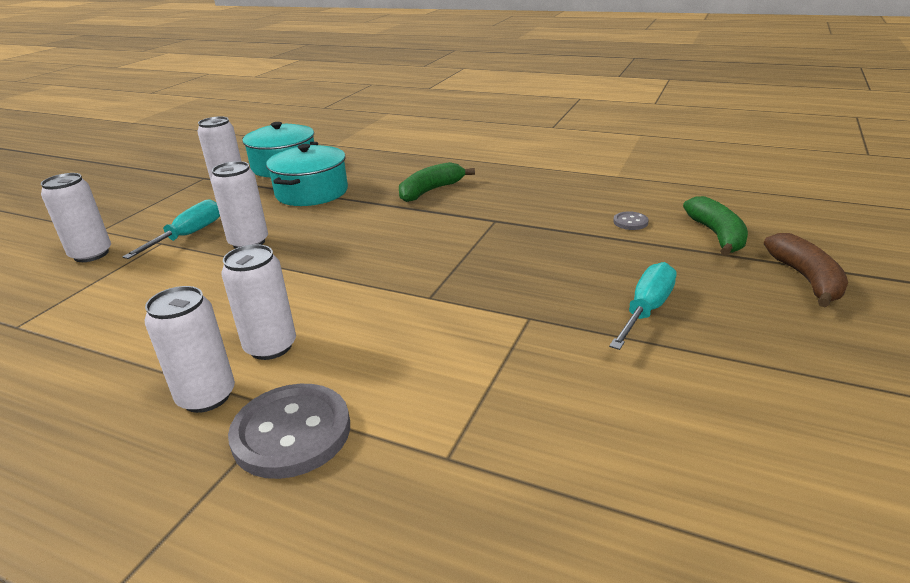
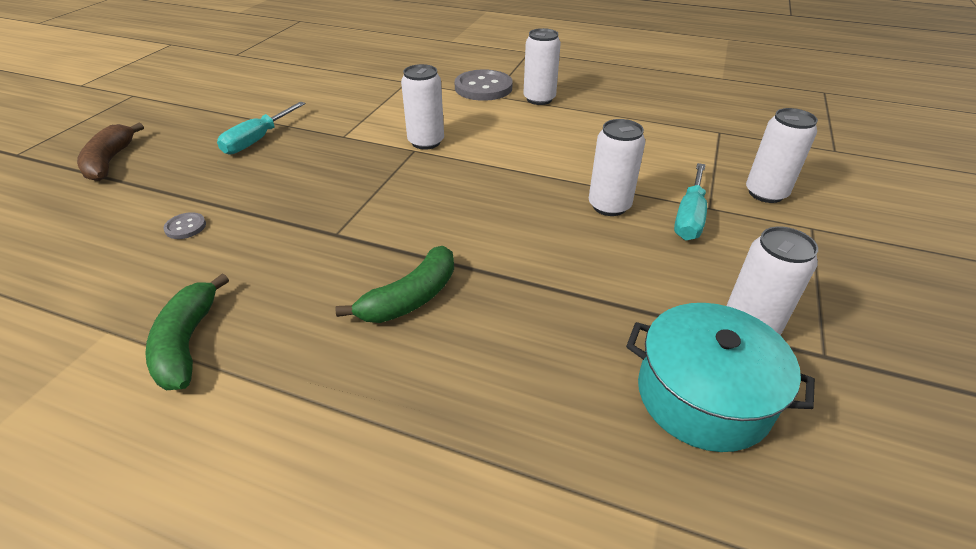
camera: 175 degrees right, 10 degrees up
(270, 347) = (519, 120): white can -> white can (426, 142)
(312, 192) = (593, 300): turquoise pot -> none
(717, 235) = (118, 207): green banana -> green banana (187, 343)

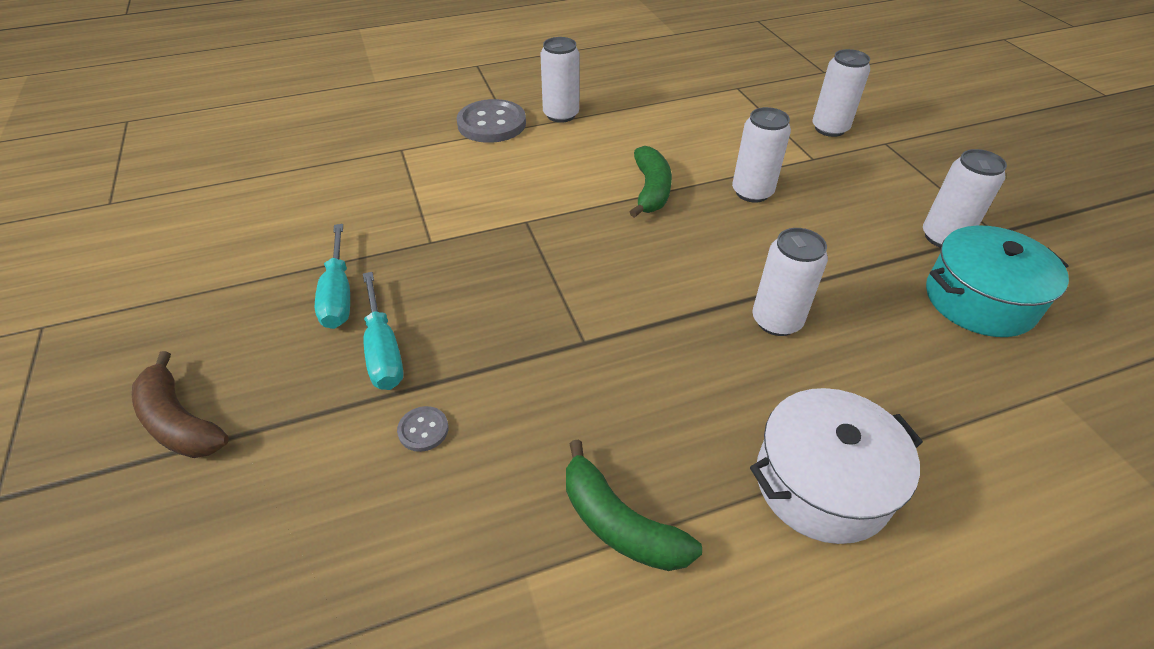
camera: 40 degrees left, 5 degrees up
(335, 419) = (822, 482): none -> white pot
(411, 298) = (730, 356): green banana -> green banana (651, 190)
(426, 142) = (524, 207): white can -> white can (776, 321)
(689, 217) = (811, 173): turquoise screwdriver -> turquoise screwdriver (383, 350)

